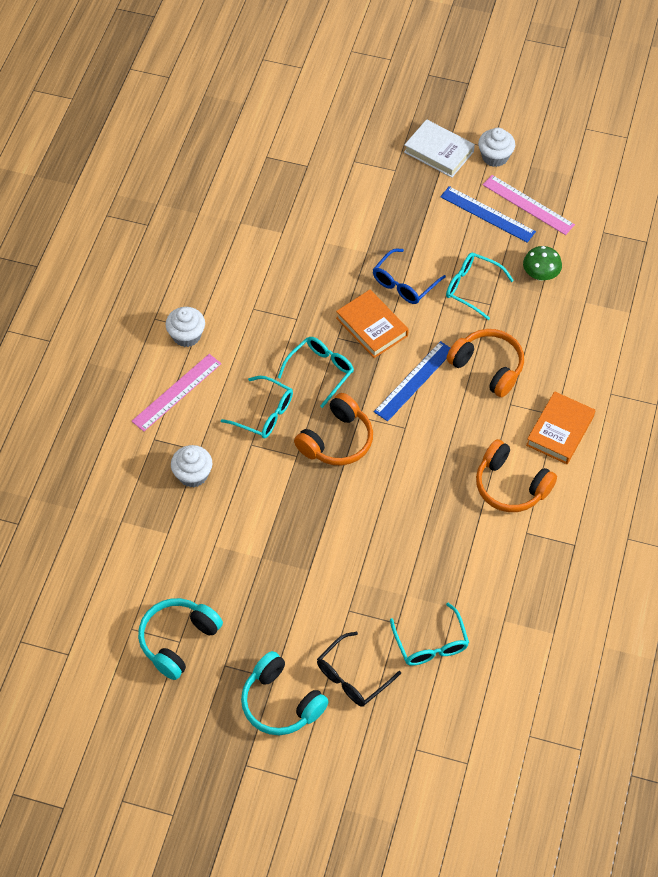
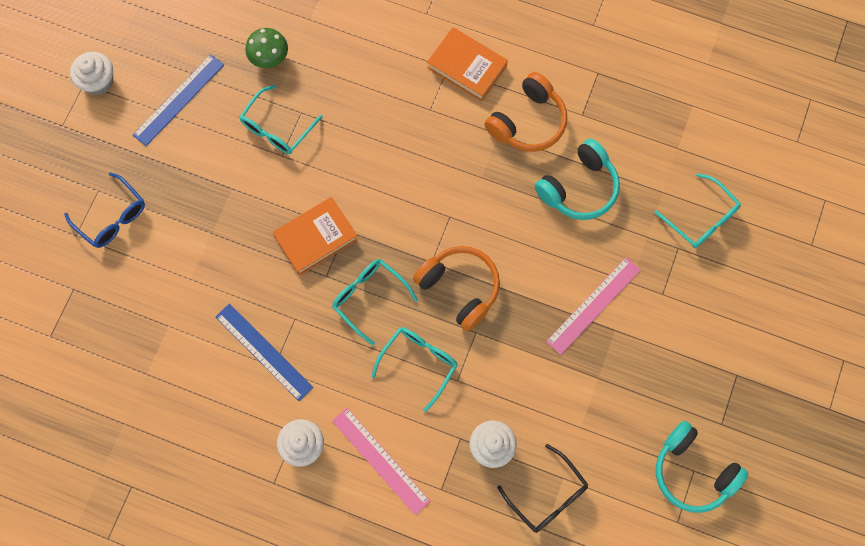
camera: 85 degrees left, 15 degrees up
(281, 703) = (763, 369): turquoise headphones -> turquoise headphones (579, 188)
(352, 677) = (736, 297): black glasses -> black glasses (548, 496)
(404, 284) = (262, 198): blue glasses -> blue glasses (112, 217)
(414, 381) = (392, 201): blue ruler -> blue ruler (264, 351)
(431, 644) = (701, 218): turquoise glasses -> turquoise glasses turned 60 degrees clockwise
(438, 152) = (80, 140): white book -> none
(488, 367) = (382, 125): orange headphones -> none
(528, 205) = (172, 57): pink ruler -> pink ruler (593, 305)

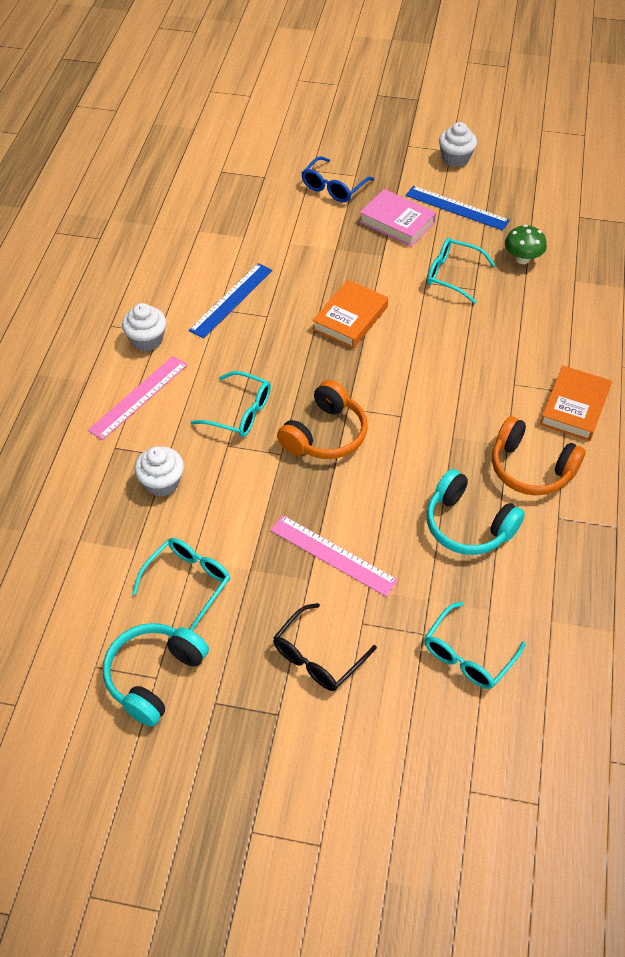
camera: 80 degrees right, 20 degrees down
(185, 163) = (397, 222): none -> pink book
(316, 238) = (350, 318): orange book -> orange book turned 75 degrees clockwise
(369, 298) = (299, 365): turquoise glasses -> turquoise glasses (188, 581)
(548, 496) = (115, 538): black glasses -> black glasses (317, 657)

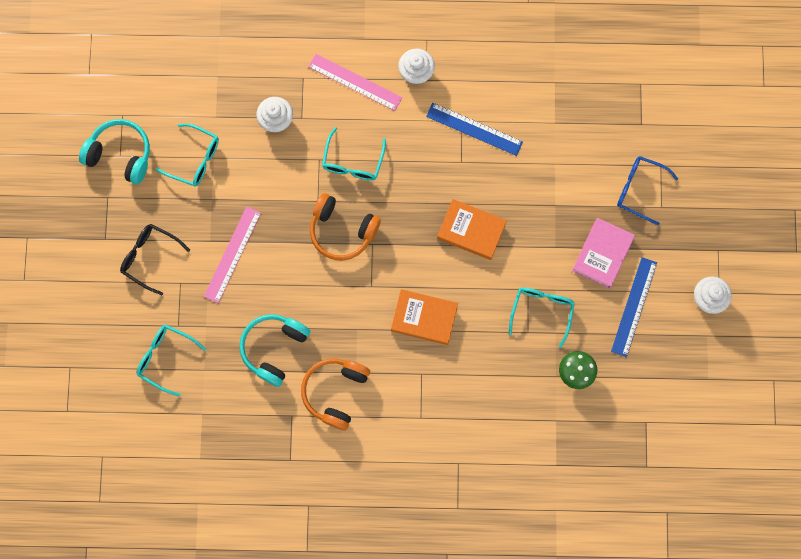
camera: 80 degrees right, 25 degrees up
(574, 407) = (404, 424): orange book -> orange book (424, 318)

